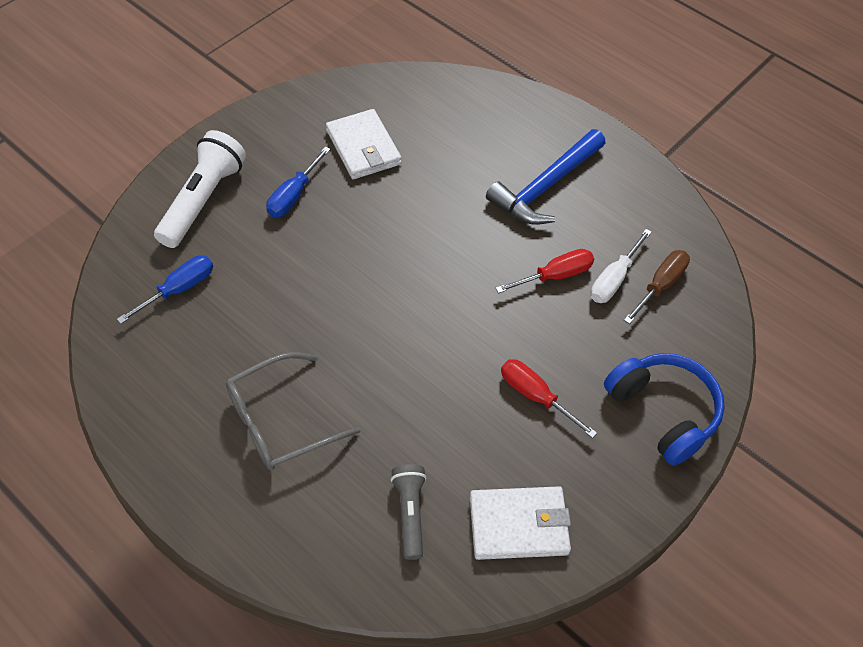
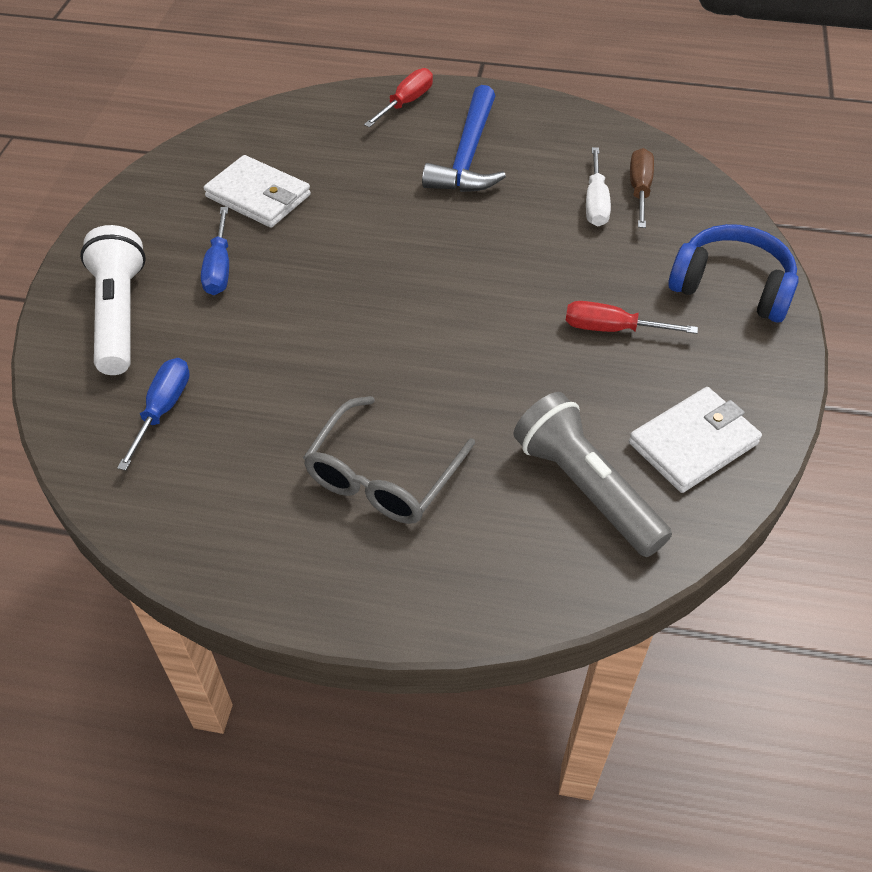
camera: 30 degrees left, 5 degrees down
(410, 513) = (586, 488): grey flashlight -> grey flashlight, size x1.68
(555, 276) = (541, 223): red screwdriver -> red screwdriver (406, 103)

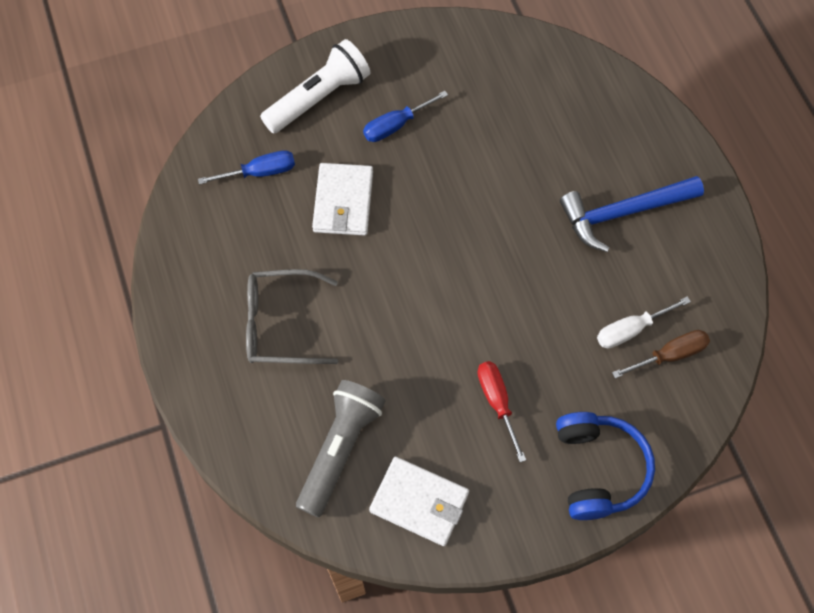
camera: 60 degrees right, 15 degrees up
(258, 196) = (480, 104): white wallet -> white wallet (343, 202)
(406, 103) = (656, 136): red screwdriver -> none

